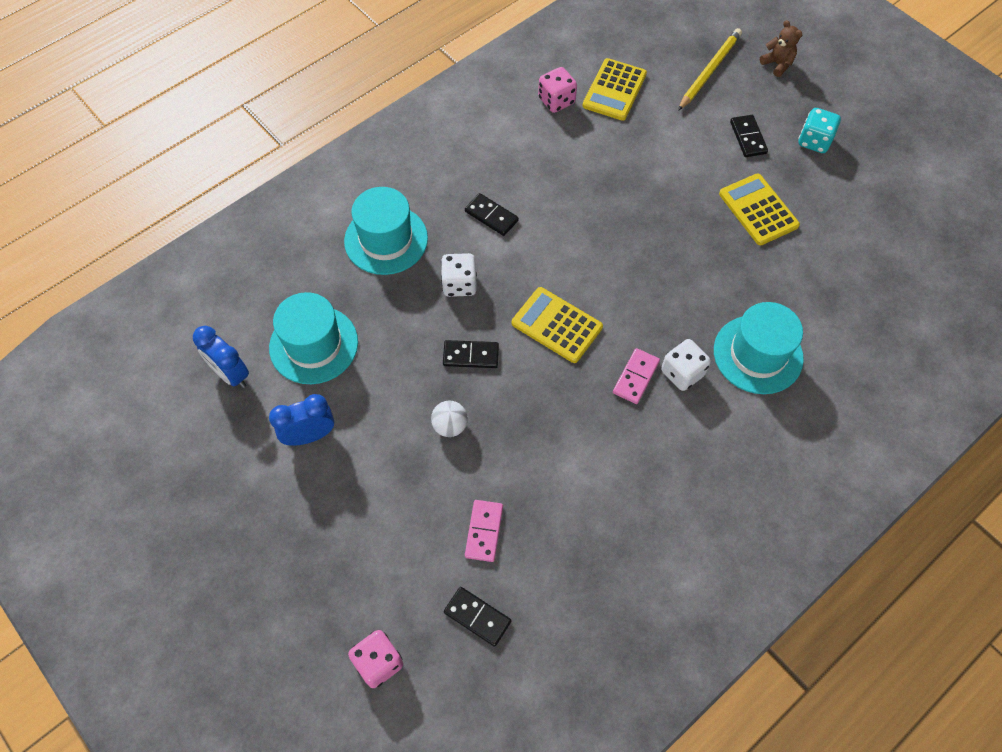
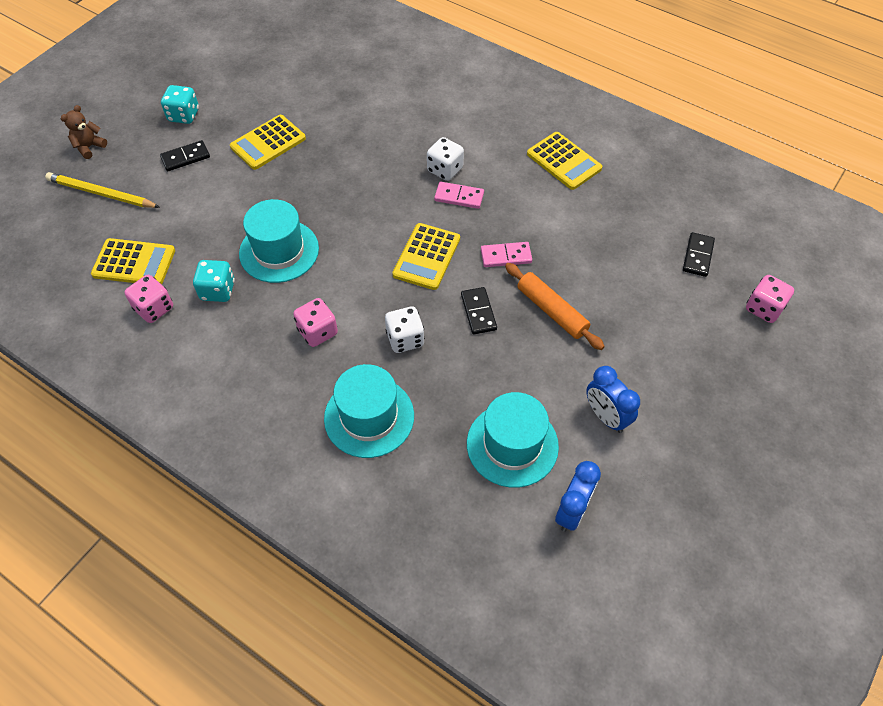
camera: 105 degrees left, 5 degrees down
(450, 426) = (552, 311): white ball -> orange rolling pin
(484, 531) = (631, 266): pink domino -> pink domino (506, 256)
(491, 216) = (317, 332): black domino -> pink dice
(563, 147) = (218, 290): none -> turquoise dice
(670, 511) = (564, 161): none -> yellow calculator
(758, 354) = (412, 129): turquoise hat -> turquoise hat (279, 251)

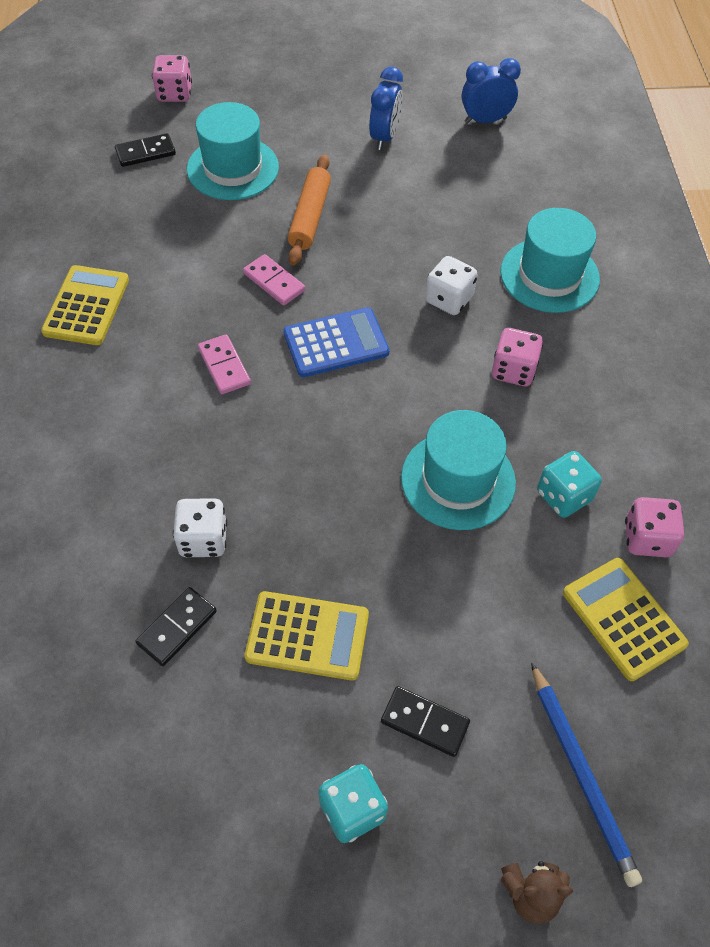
camera: 130 degrees left, 0 degrees up
(101, 194) = (581, 774): yellow pencil -> blue pencil
(427, 257) = (336, 343): yellow calculator -> blue calculator
(445, 170) = (191, 405): white dice -> white dice (203, 539)
(478, 312) = (363, 265): black domino -> black domino (177, 627)
(512, 445) = (470, 176): turquoise hat -> turquoise hat (233, 168)

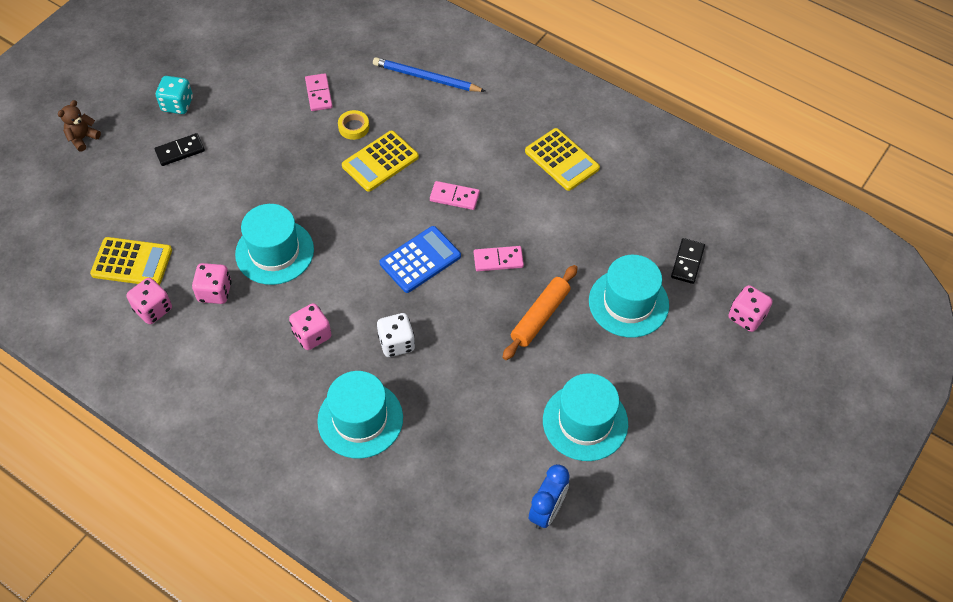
camera: 130 degrees right, 0 degrees up
(177, 627) = (319, 94): black domino -> pink domino
(203, 539) = (354, 127): white dice -> yellow tape
(307, 636) = (263, 136): yellow calculator -> yellow calculator (380, 161)
(309, 217) = (540, 317): orange rolling pin -> orange rolling pin turned 75 degrees clockwise
(336, 343) = (420, 260): blue calculator -> blue calculator turned 150 degrees counterclockwise
(384, 137) = (585, 422): blue clock -> turquoise hat
(563, 496) = (215, 292): turquoise dice -> pink dice
(581, 774) = (97, 189): blue pencil -> blue pencil (426, 78)

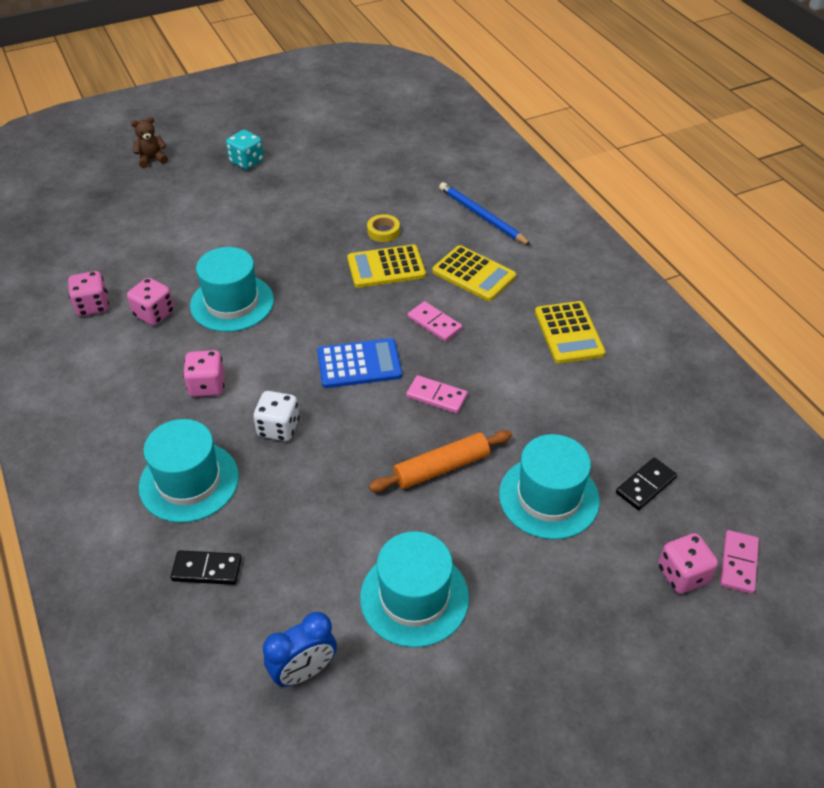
camera: 30 degrees right, 10 degrees down
(132, 262) = (108, 263): yellow calculator -> yellow calculator (474, 274)
(180, 151) = (219, 196): black domino -> black domino (207, 569)
(319, 94) = (373, 195): pink domino -> pink domino (738, 563)

